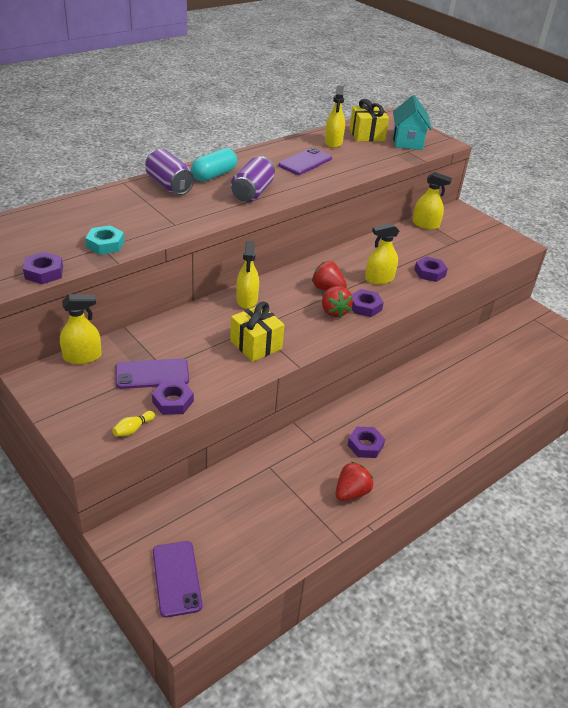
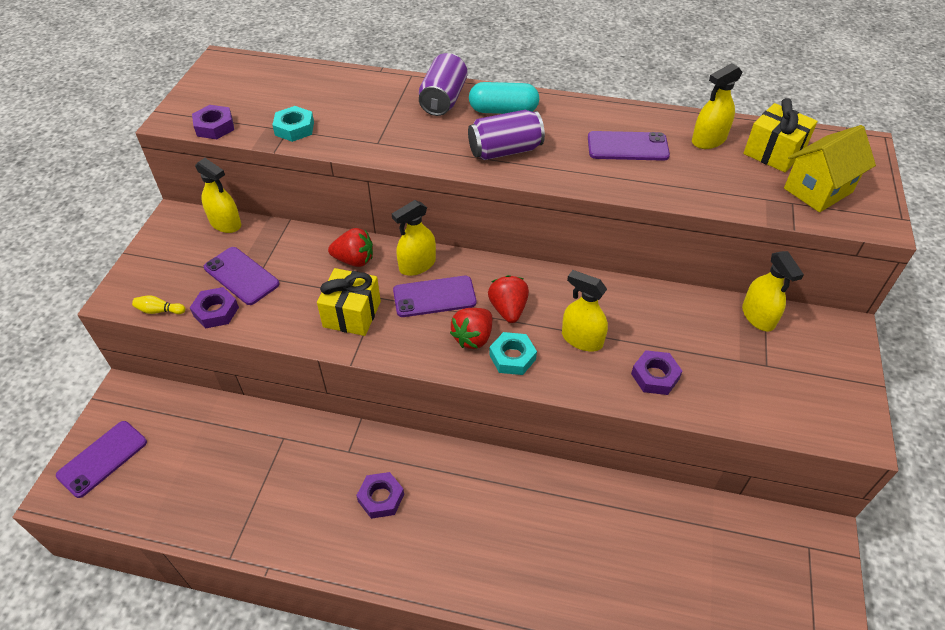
camera: 55 degrees right, 10 degrees up
(283, 307) = (434, 296): none -> purple phone
(351, 492) = (301, 526): red strawberry -> red strawberry (354, 260)
(365, 306) = (512, 357): purple nut -> turquoise nut
(407, 142) = (818, 190): turquoise house -> yellow house

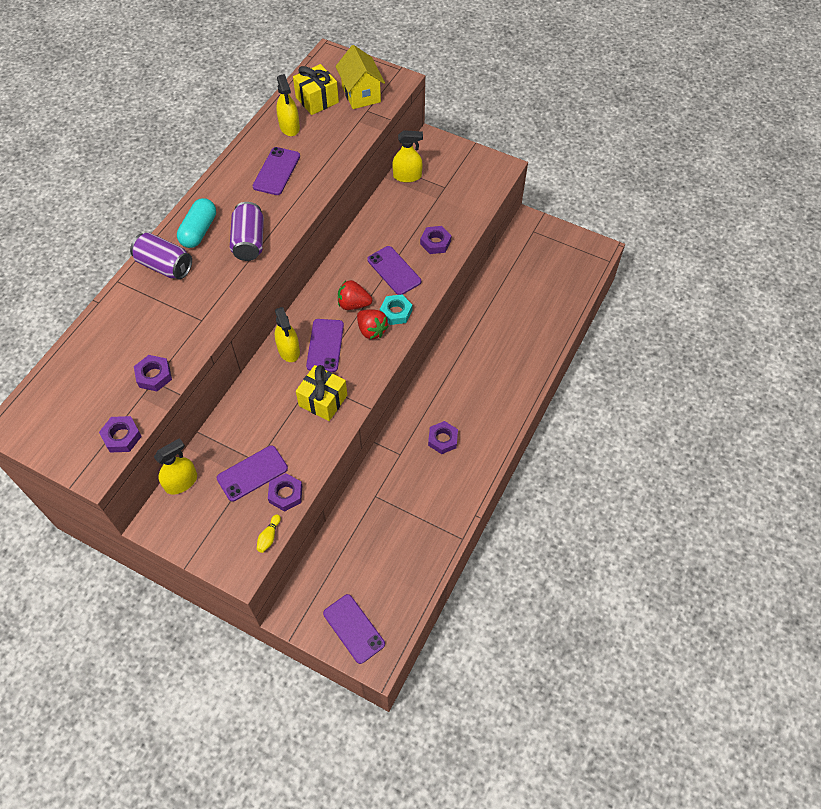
camera: 75 degrees left, 10 degrees up
(294, 128) = (154, 376): turquoise nut -> purple nut
(354, 260) = (266, 391): red strawberry -> none
(582, 339) = (394, 270): yellow spray bottle -> purple phone

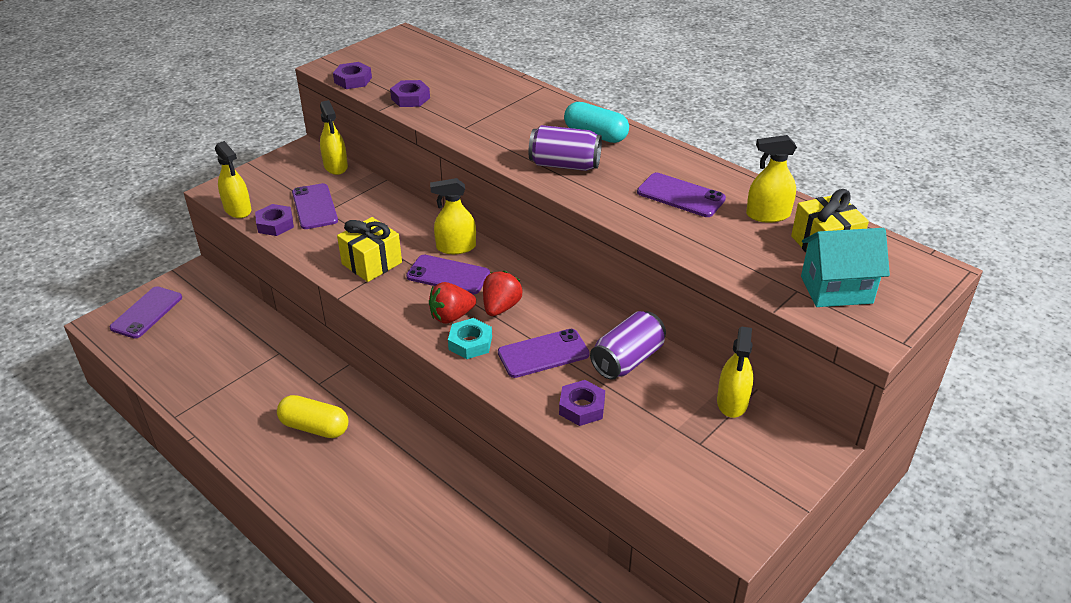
camera: 105 degrees right, 20 degrees down
(164, 266) = (552, 112): purple can -> purple can (627, 360)
(269, 537) = (237, 209): yellow bowling pin -> yellow spray bottle
(353, 628) = (146, 312): purple phone -> purple phone turned 45 degrees counterclockwise
(361, 94) = (836, 289): yellow house -> turquoise house
(442, 439) = (314, 427): purple nut -> yellow capsule

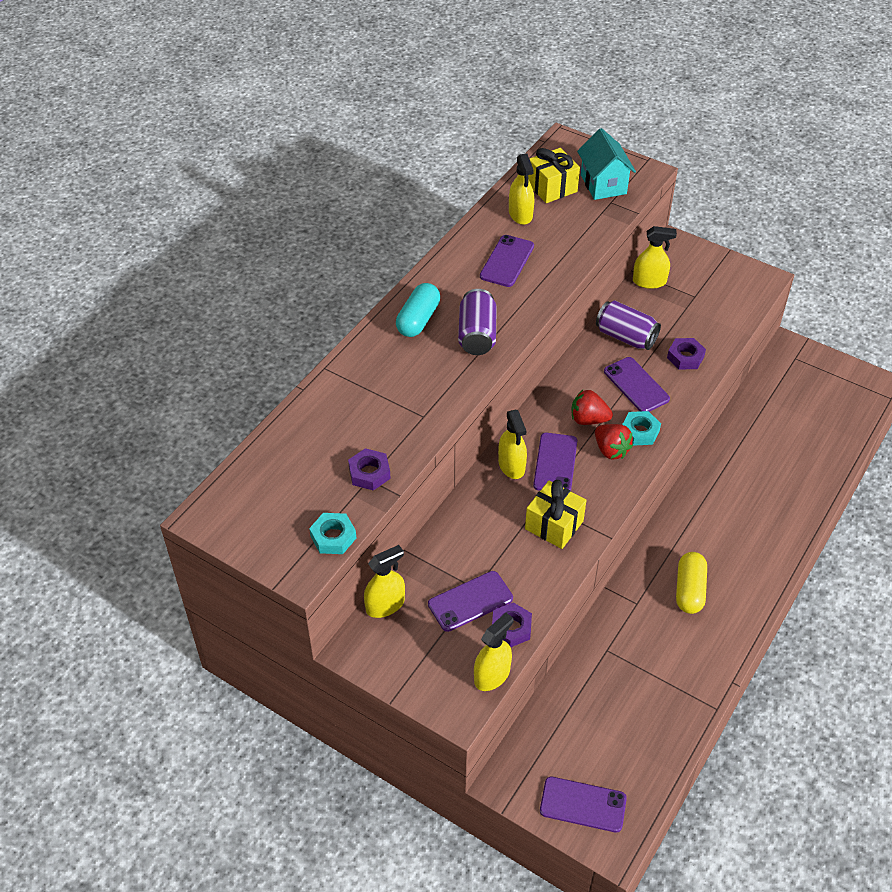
camera: 100 degrees left, 10 degrees up
(353, 80) = (333, 537): purple nut -> turquoise nut

